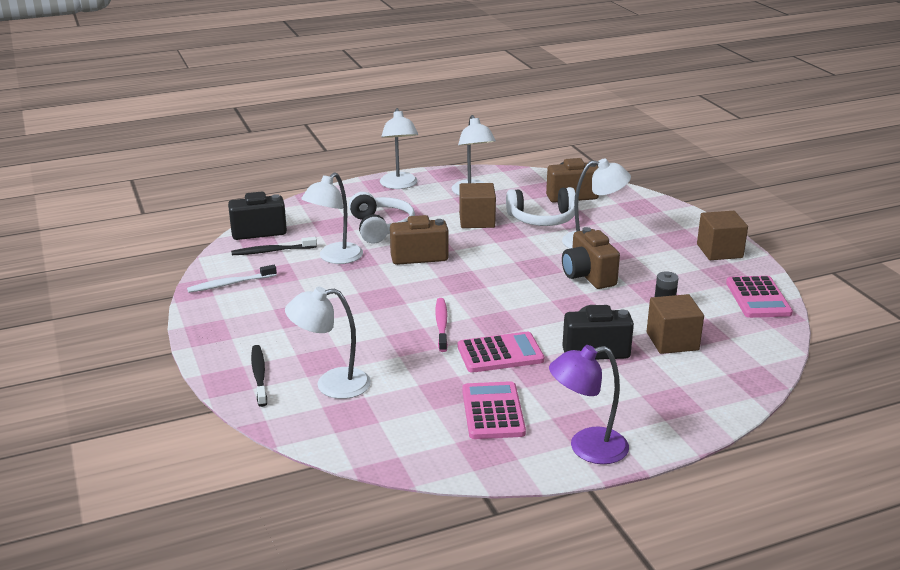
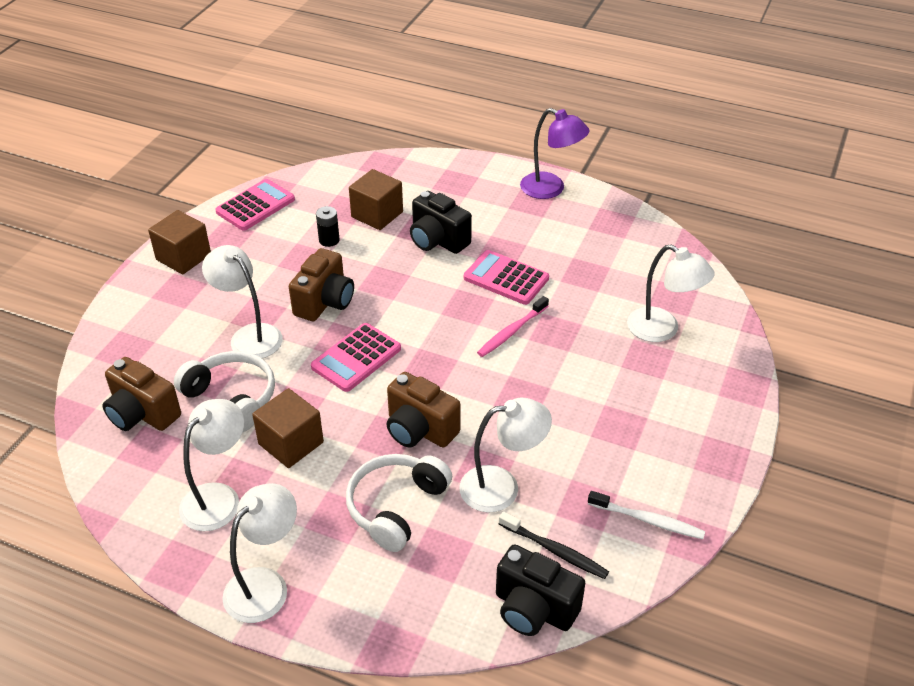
camera: 135 degrees left, 15 degrees up
(259, 375) = (713, 375): black toothbrush -> none
(493, 411) = (574, 241): pink calculator -> pink calculator (356, 358)

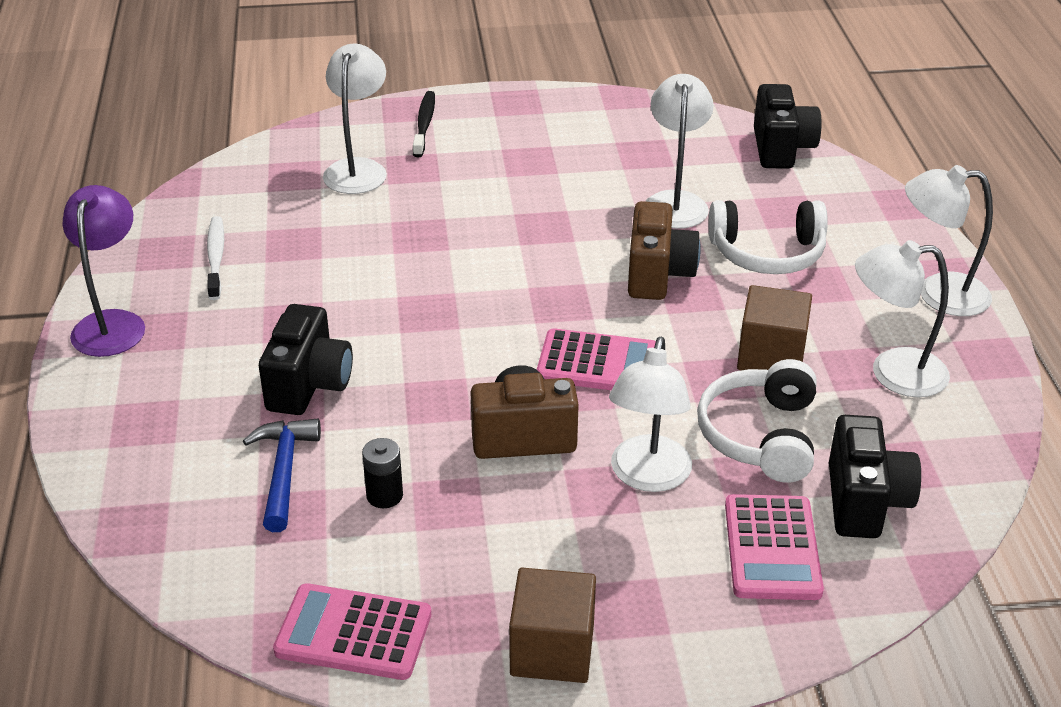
camera: 120 degrees left, 5 degrees down
(142, 414) = (865, 502): brown camera -> black camera
(377, 214) = (284, 472): brown cube -> blue hammer
(502, 487) = (675, 202): white lamp -> white lamp turned 45 degrees clockwise
(506, 278) = (349, 299): pink calculator -> pink calculator (772, 548)
(511, 332) = (447, 264): pink toothbrush -> none
(555, 550) = (713, 155): black toothbrush -> black toothbrush (424, 124)
(648, 520) = (628, 120): white toothbrush -> white toothbrush (216, 258)

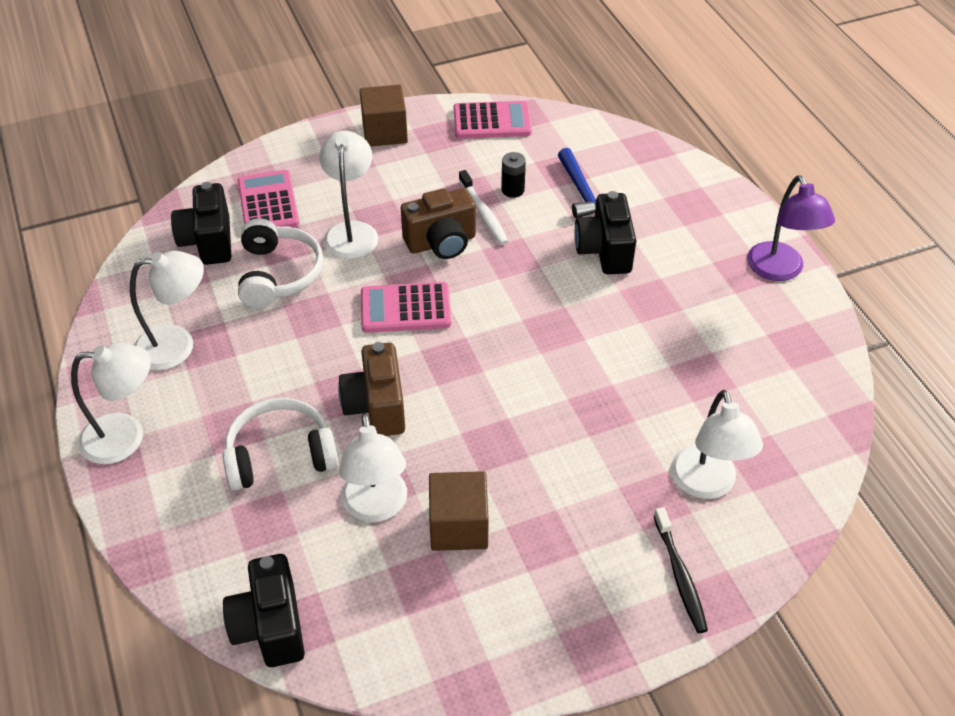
camera: 165 degrees right, 10 degrees up
(216, 258) = (754, 346): white toothbrush -> white toothbrush (483, 213)
(771, 355) = (273, 342): brown cube -> brown cube (458, 526)

